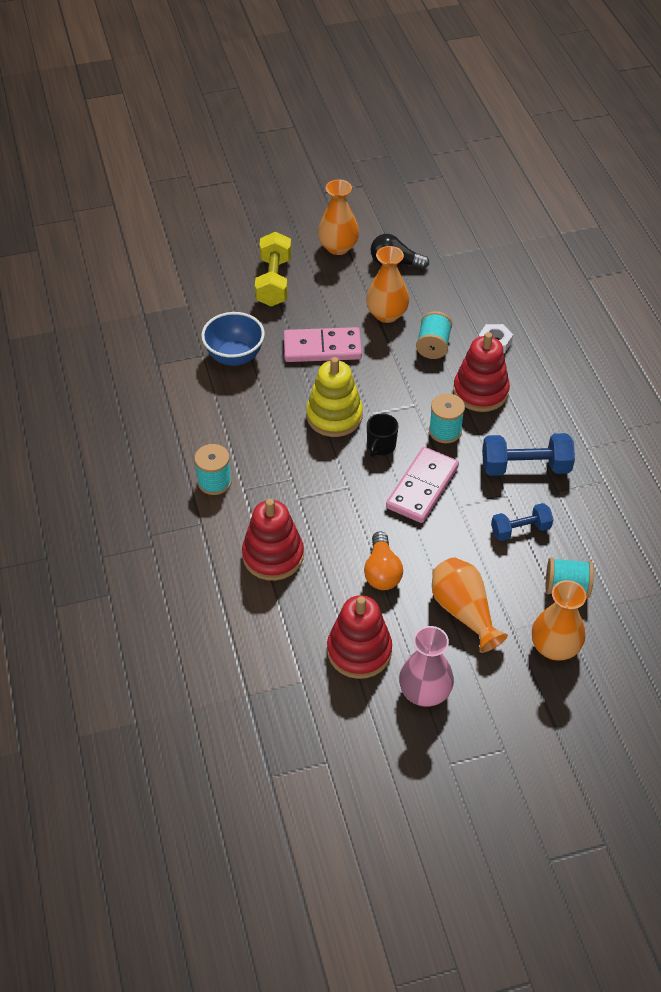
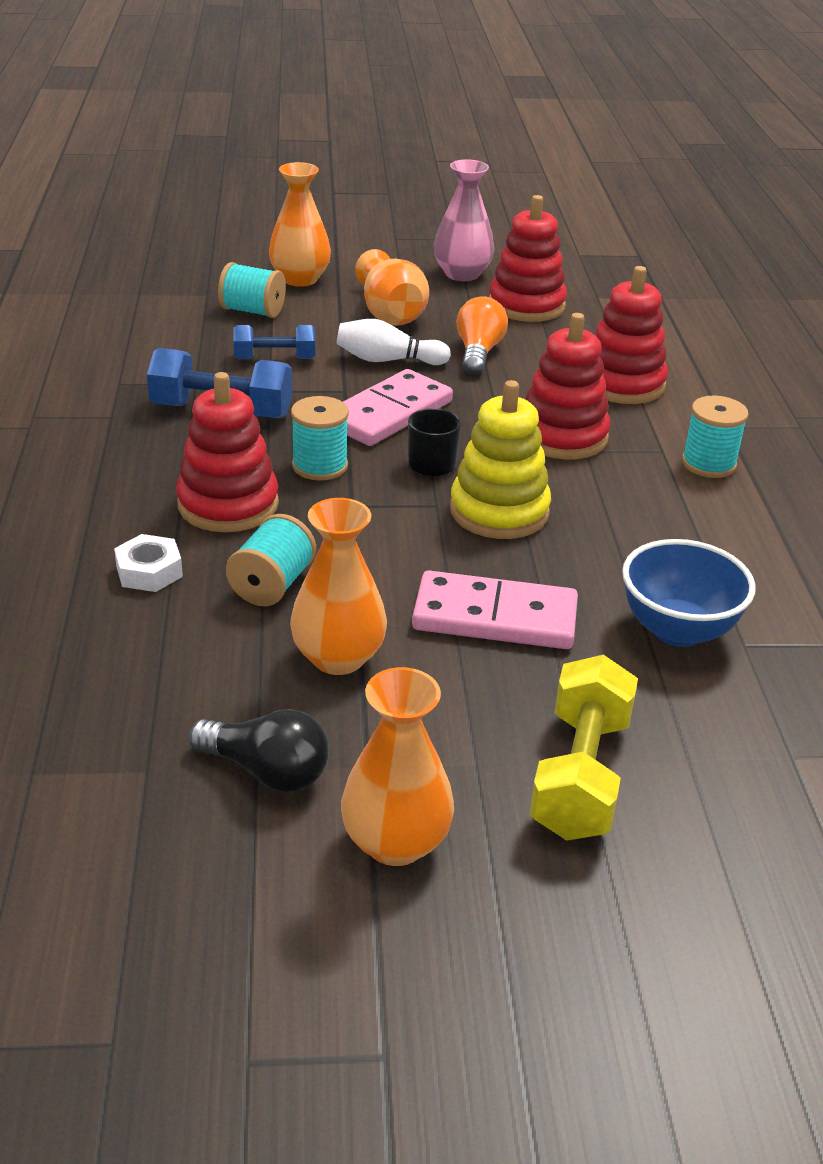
camera: 170 degrees left, 15 degrees down
(308, 488) = (562, 436): none -> red stacking toy
(443, 546) = (388, 360): none -> white bowling pin

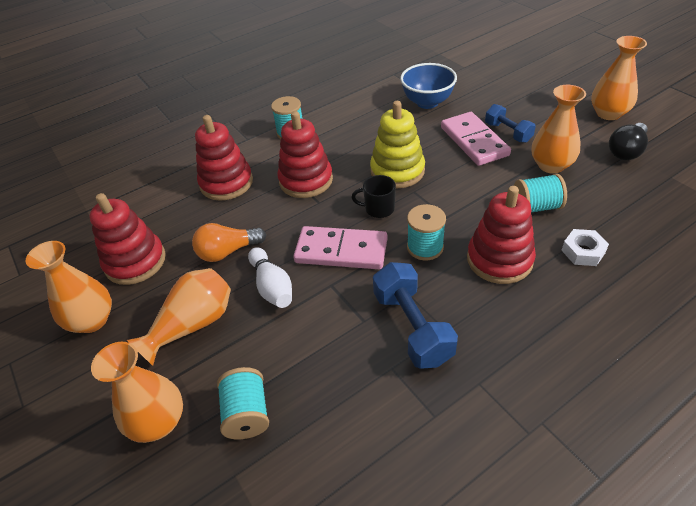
camera: 115 degrees left, 10 degrees up
(266, 771) = (626, 151): black light bulb -> black light bulb turned 135 degrees counterclockwise
(275, 359) = (318, 346): blue dumbbell -> blue dumbbell (508, 132)
(462, 274) = (92, 320): pink vase -> orange vase
(580, 775) = (528, 95): yellow dumbbell -> none

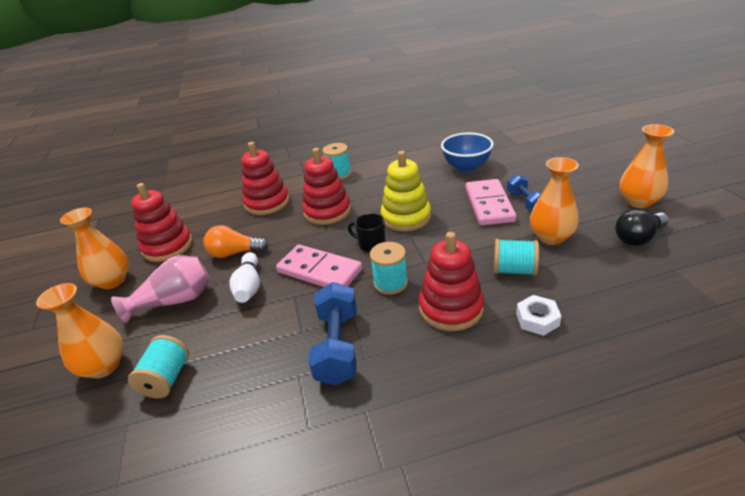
camera: 20 degrees right, 10 degrees down
(193, 325) = (175, 301): orange vase -> pink vase

